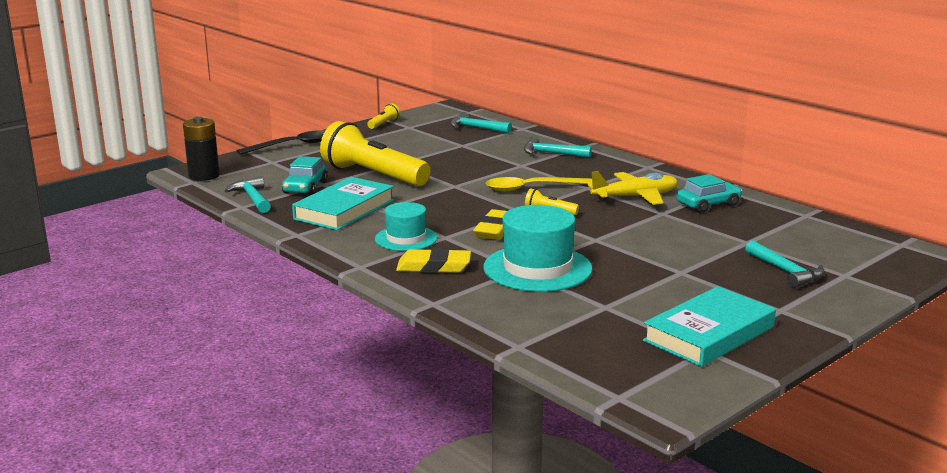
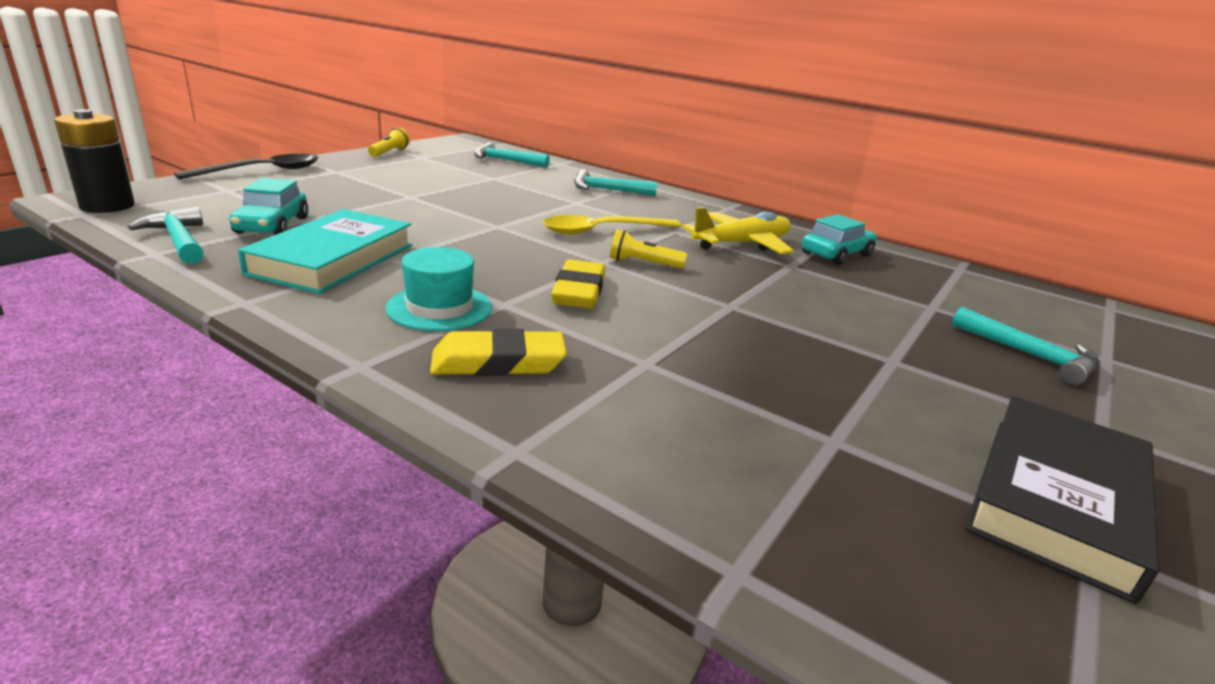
camera: 15 degrees left, 5 degrees up
(373, 175) = (379, 211): yellow flashlight -> none
(537, 268) = (675, 360): turquoise hat -> none
(709, 334) = (1057, 499): turquoise book -> black book

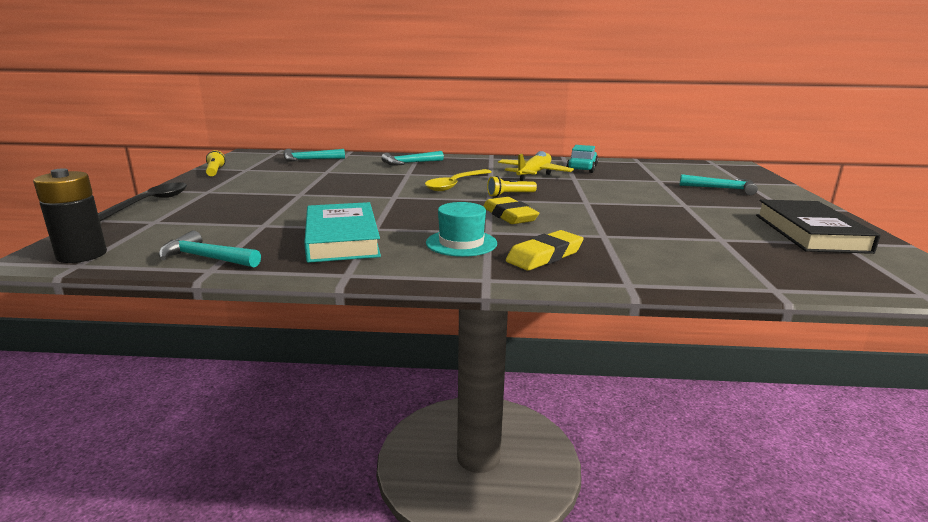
camera: 30 degrees left, 5 degrees down
(272, 225) = (250, 232): turquoise car -> none

